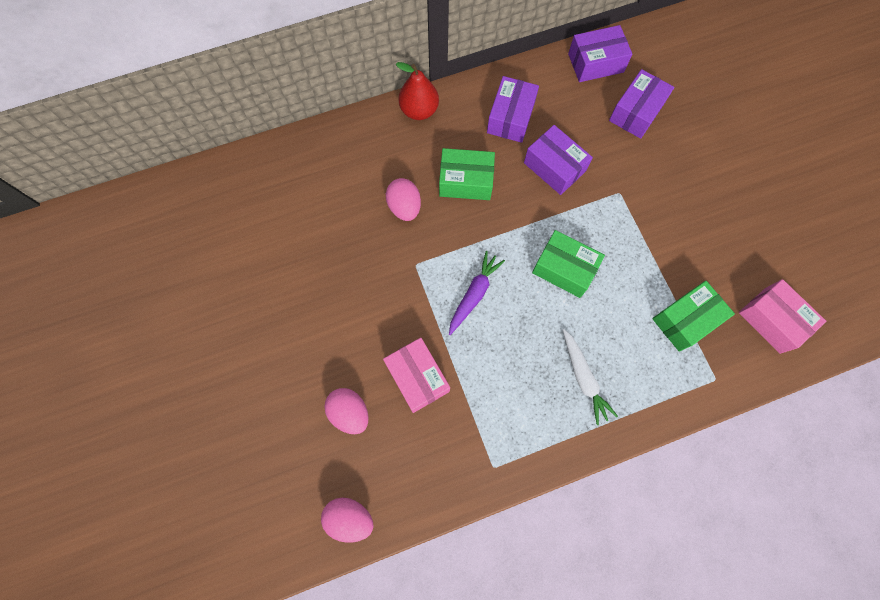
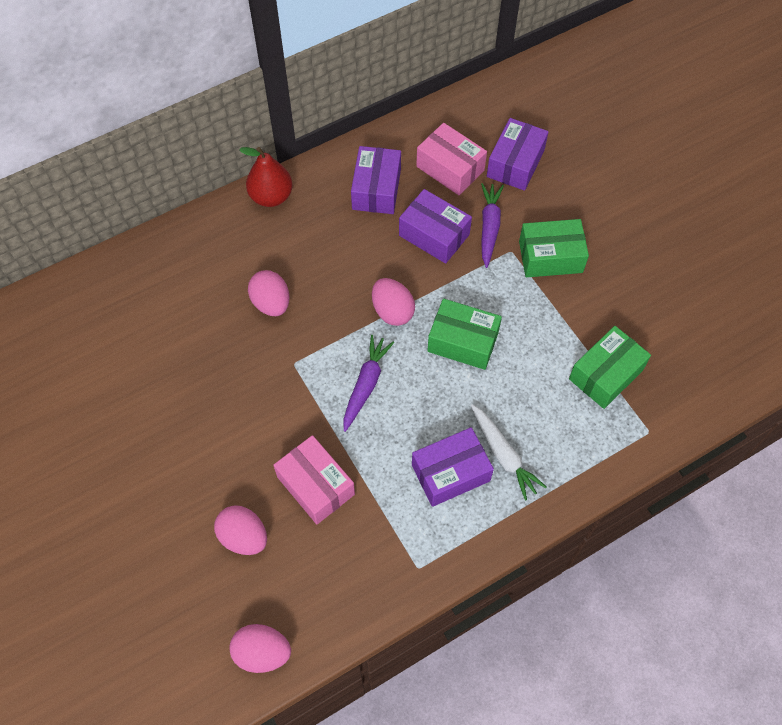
camera: 10 degrees left, 10 degrees down
(466, 181) = (336, 265): green box -> green box (550, 257)
(507, 231) = (392, 311): none -> pink egg
(595, 63) = (462, 118): purple box -> purple box (450, 473)
(604, 167) = (489, 227): none -> purple carrot
(772, 320) = (699, 360): pink box -> pink box (450, 168)

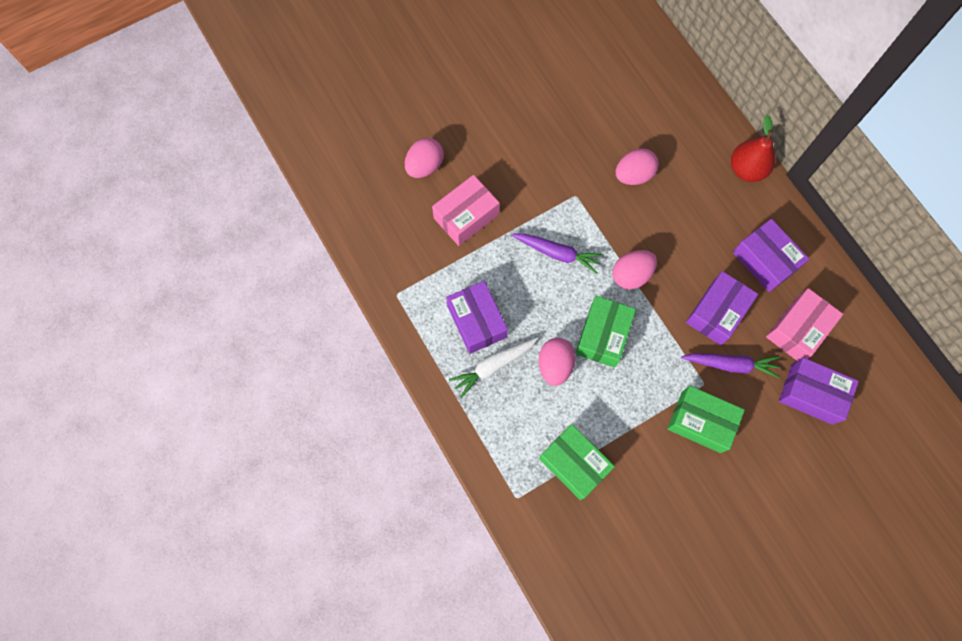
camera: 90 degrees right, 10 degrees up
(262, 652) = (337, 184): pink egg -> pink egg (555, 365)
(376, 189) = (764, 261): purple box -> purple box turned 45 degrees clockwise
(550, 257) = (701, 422): green box -> green box turned 60 degrees counterclockwise

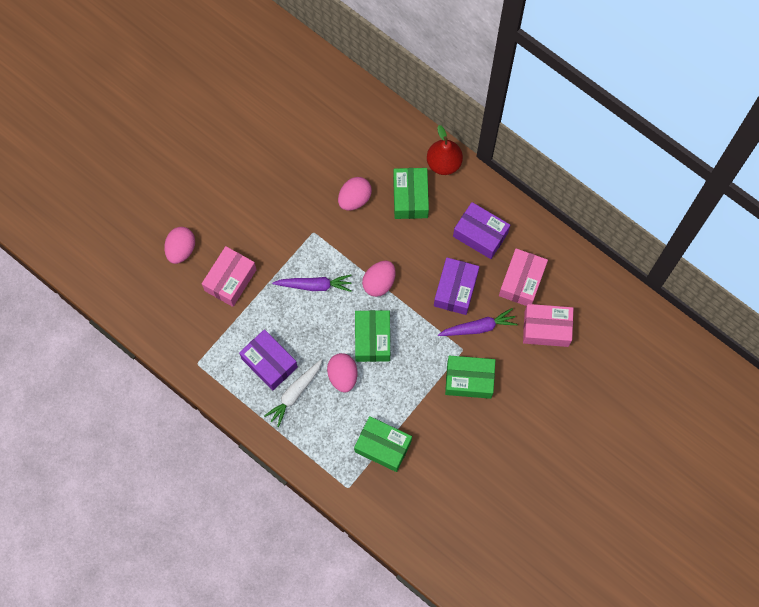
camera: 20 degrees left, 0 degrees up
(697, 194) = (410, 197): none -> green box
(811, 394) = (546, 329): purple box -> pink box

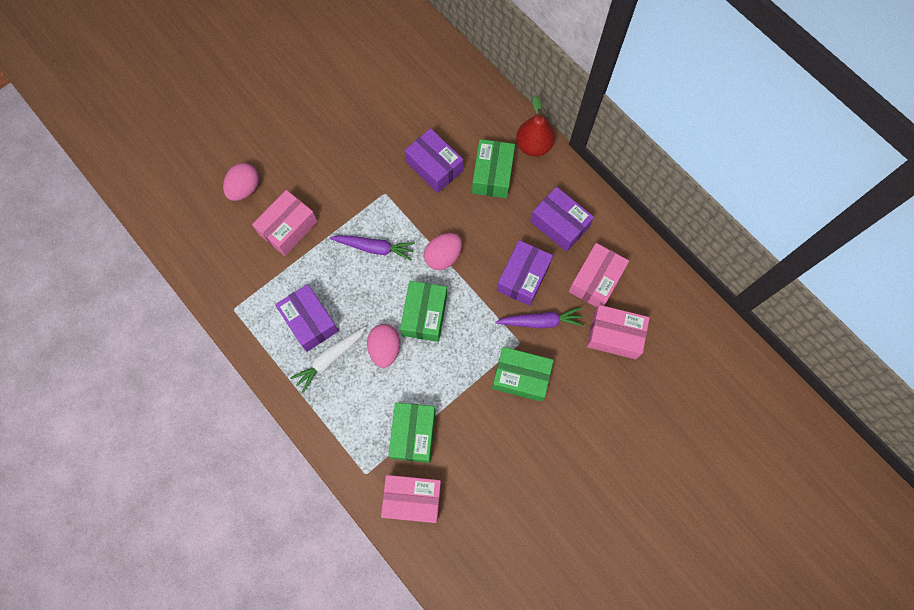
camera: 10 degrees right, 0 degrees up
(354, 199) = (434, 166): pink egg -> purple box
(383, 446) = (413, 434): green box -> green box turned 60 degrees clockwise
(393, 502) = (412, 499): none -> pink box

